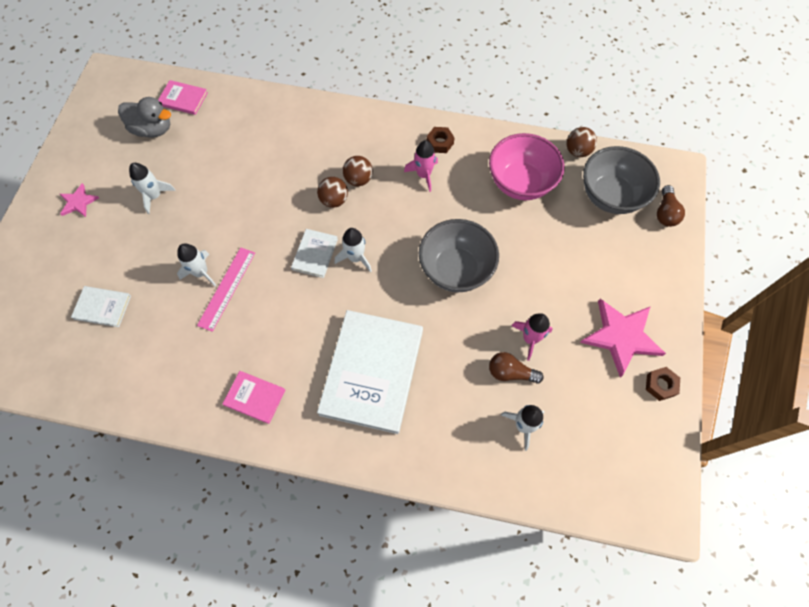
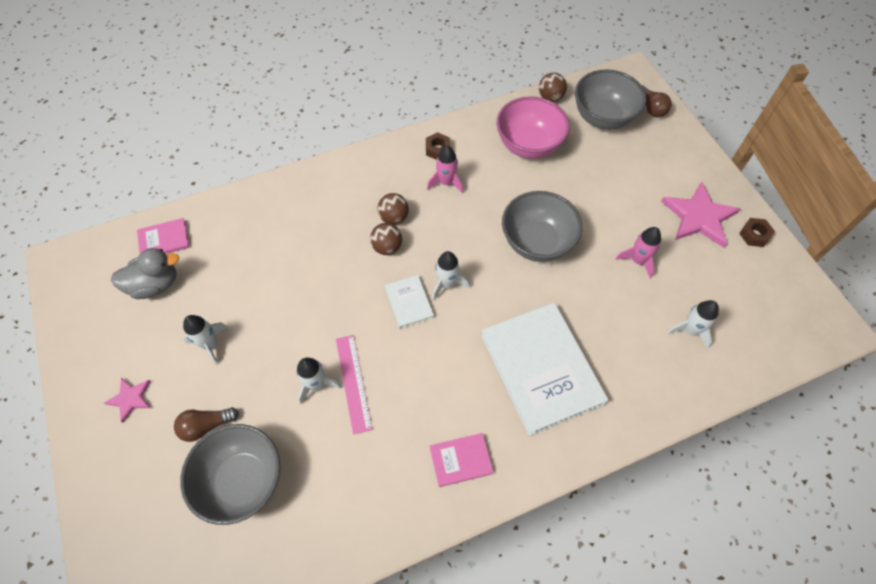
camera: 35 degrees left, 5 degrees down
(102, 307) = (242, 481): white book -> grey bowl
(510, 372) = (646, 296): brown light bulb -> brown light bulb (206, 426)

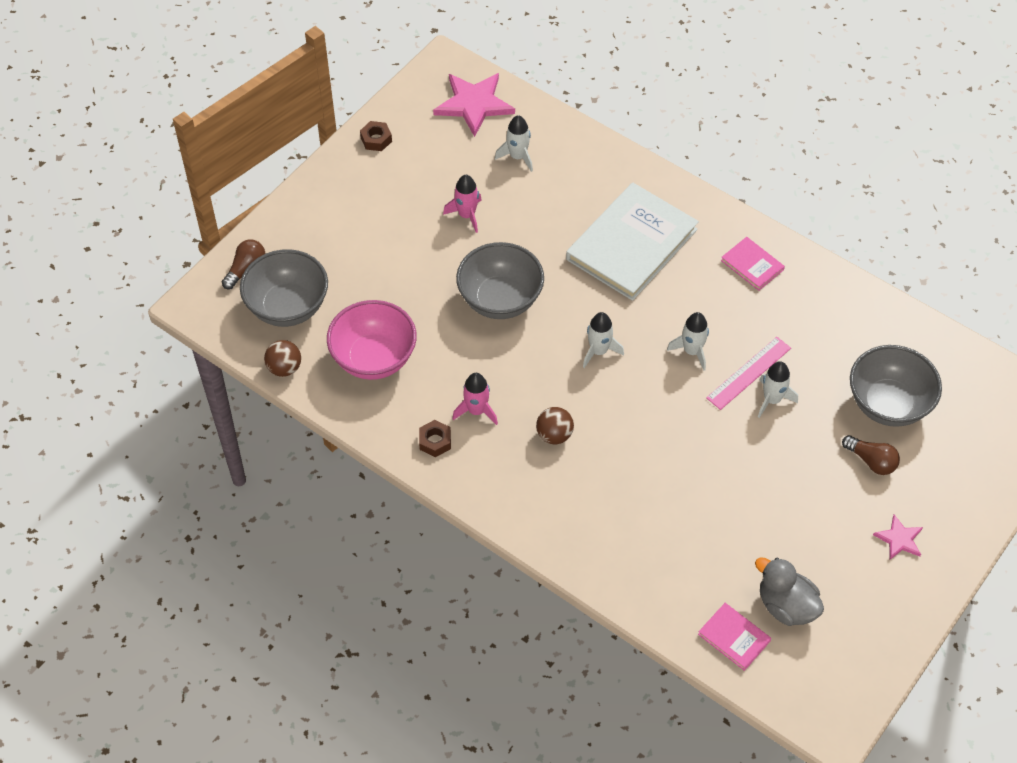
camera: 120 degrees left, 5 degrees down
(210, 344) = (803, 510): white rocket -> white rocket (692, 351)
(387, 247) = (594, 422): brown ball -> none
(409, 302) = (641, 371): white book -> none
(699, 217) = (381, 185): pink star -> pink star (474, 104)

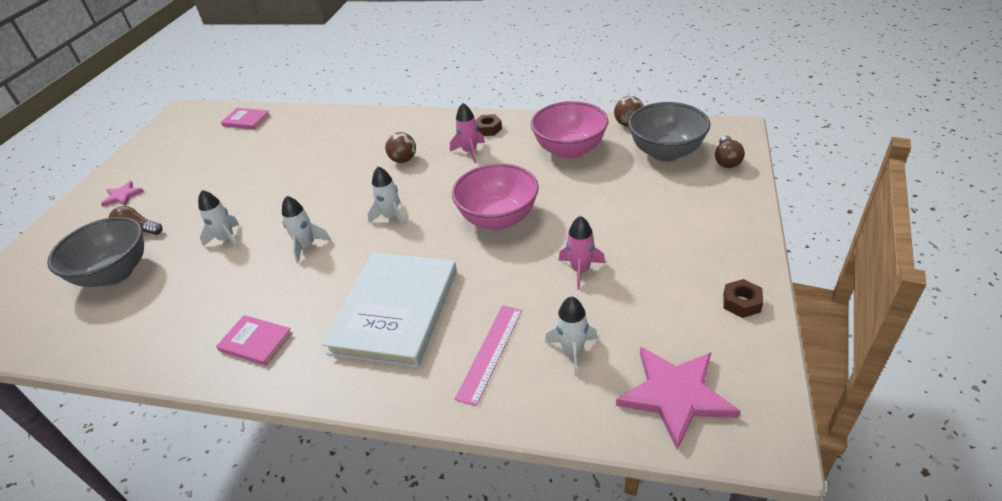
camera: 160 degrees right, 15 degrees down
(500, 300) = (498, 219): grey bowl -> pink bowl
(748, 373) = (250, 250): pink ruler -> pink ruler (490, 352)
(786, 606) = (212, 141): grey duck -> none

